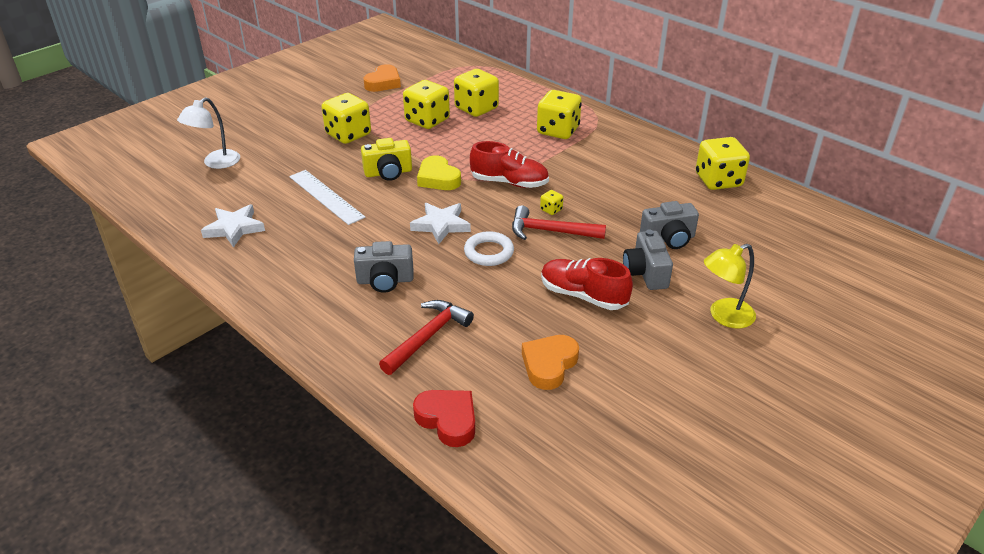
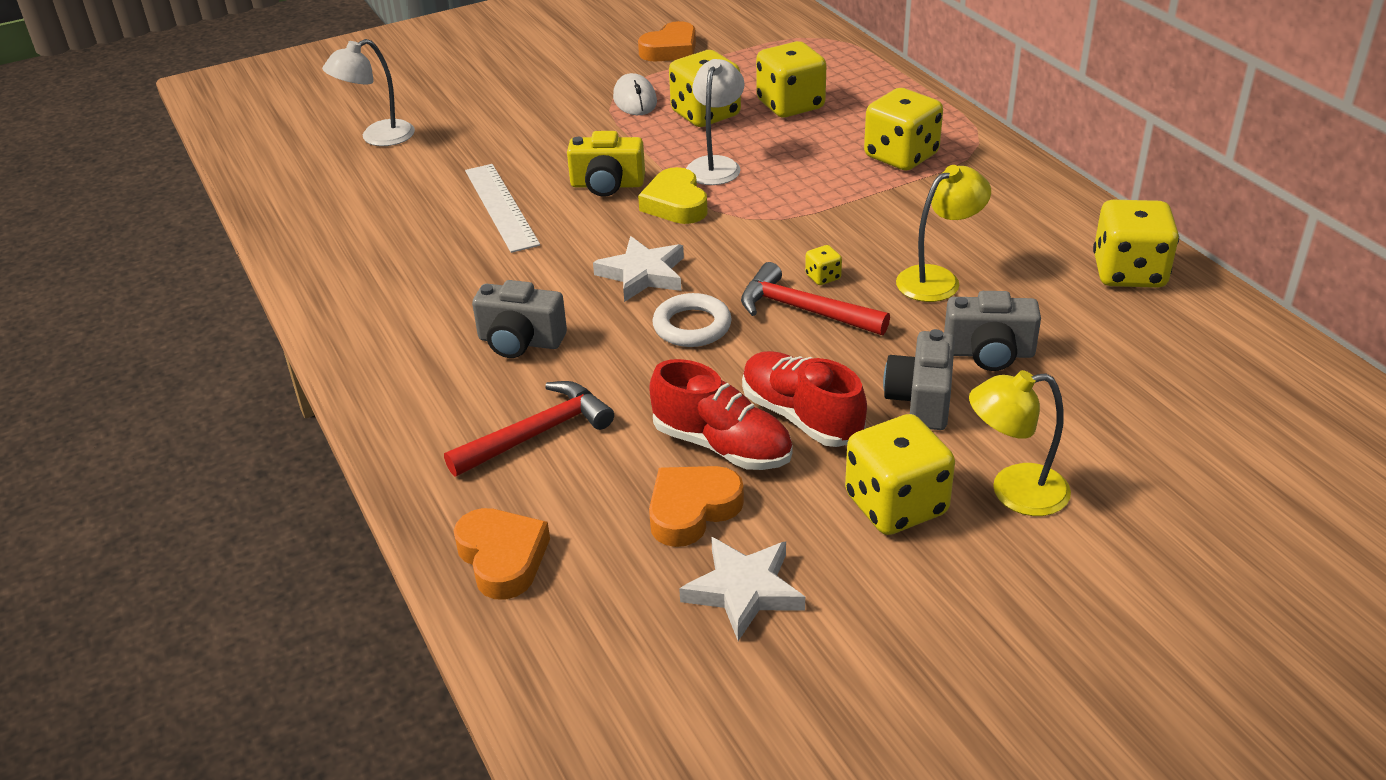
camera: 20 degrees right, 0 degrees up
(234, 228) = (355, 233): white star -> white star (744, 590)
(348, 134) = (579, 121): yellow dice -> yellow dice (896, 505)
(377, 117) = (635, 100): none -> white mouse
(448, 420) = (502, 558): red heart -> orange heart
(450, 151) = (716, 165): none -> white lamp
(509, 182) = (780, 225): red shoe -> red shoe (722, 446)
(617, 200) = (938, 279): none -> yellow lamp

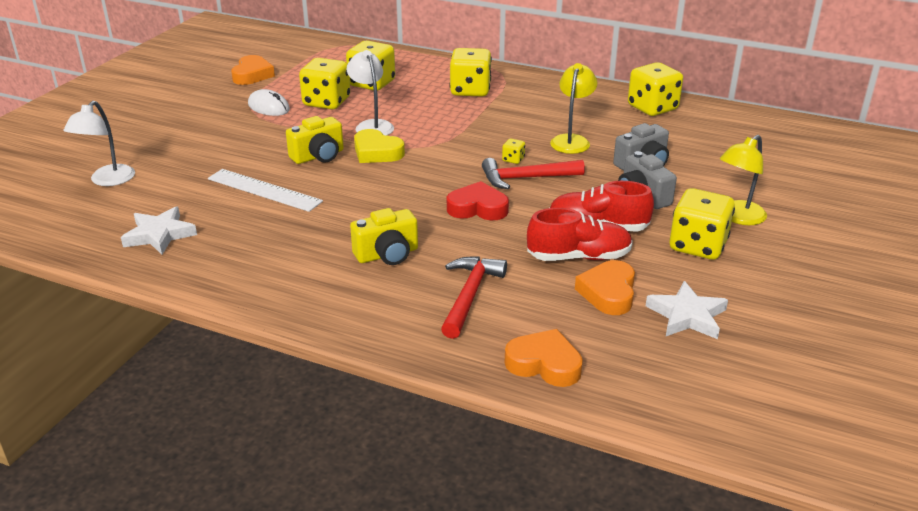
camera: 40 degrees left, 5 degrees down
(520, 341) = (387, 254): grey camera -> yellow camera
(642, 274) = (410, 193): white star -> white star (159, 235)
(692, 326) = (477, 208): white ring -> red heart

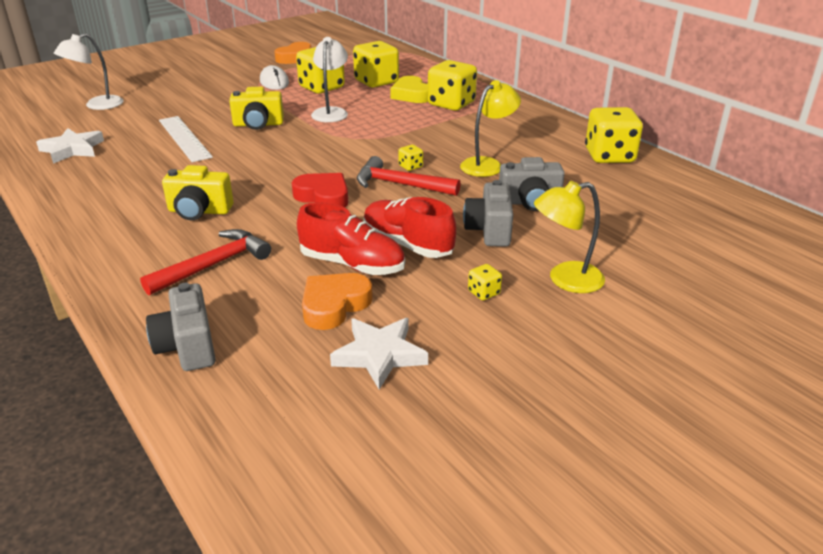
camera: 30 degrees right, 0 degrees up
(377, 152) = (306, 132): yellow heart -> yellow heart (411, 95)
(544, 364) = (187, 346): orange heart -> grey camera
(697, 246) = (484, 293): yellow dice -> yellow dice, size x0.43

